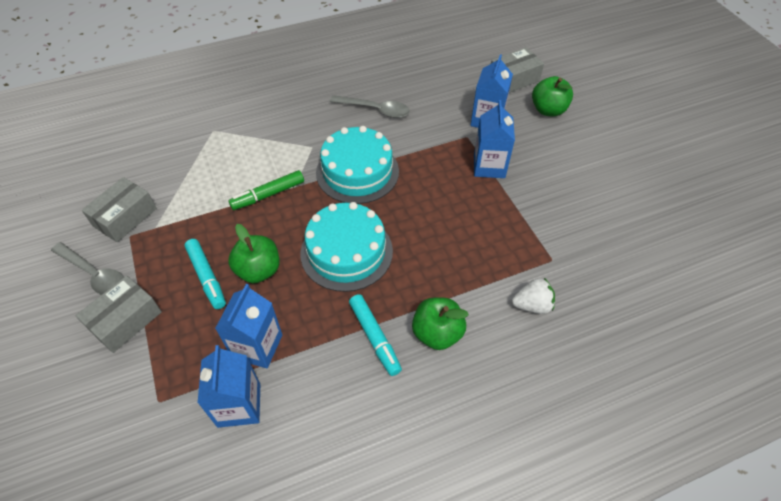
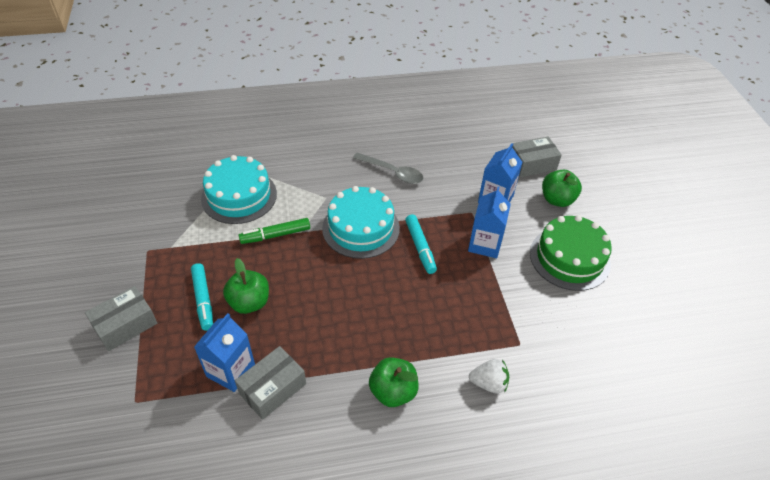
camera: 10 degrees right, 5 degrees down
(95, 275) = (110, 279): grey spoon -> none
(125, 217) = (147, 233): grey box -> grey box (272, 388)
(239, 405) = (202, 419): blue carton -> none
(346, 252) = (331, 300): turquoise cake -> turquoise cake (239, 196)
(374, 337) = (335, 384): turquoise marker -> turquoise marker (420, 247)
(576, 165) = (569, 258): none -> green cake

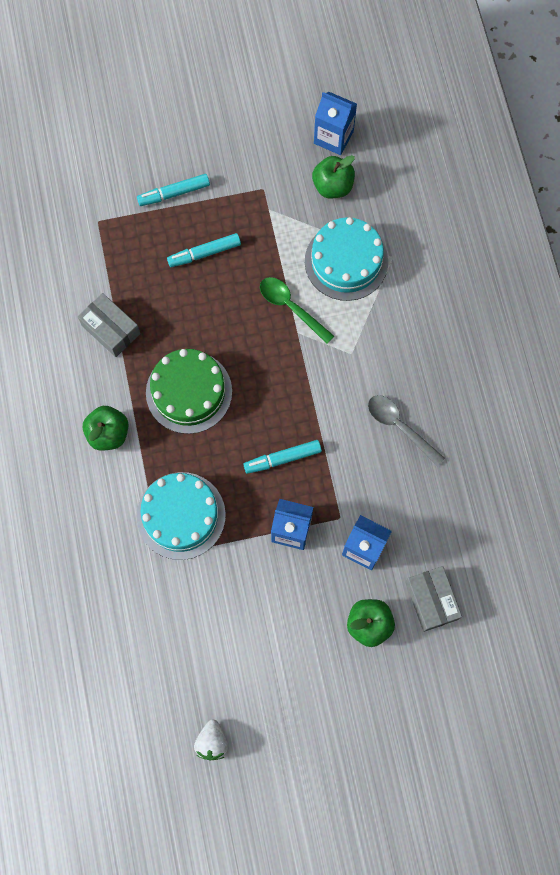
camera: 90 degrees right, 25 degrees up
(125, 325) = (174, 193): grey box -> turquoise marker
(231, 370) = (128, 291): blue carton -> blue carton (333, 137)
(249, 302) = (203, 295): green apple -> green apple (332, 186)
(275, 235) = (291, 307): green marker -> green spoon
(361, 228) = (307, 394): turquoise cake -> turquoise cake (181, 515)
(393, 172) = (399, 426): grey spoon -> grey spoon turned 105 degrees clockwise
(488, 383) = (117, 521): white strawberry -> white strawberry (212, 742)
(569, 258) = (276, 625): green cake -> green cake (189, 392)

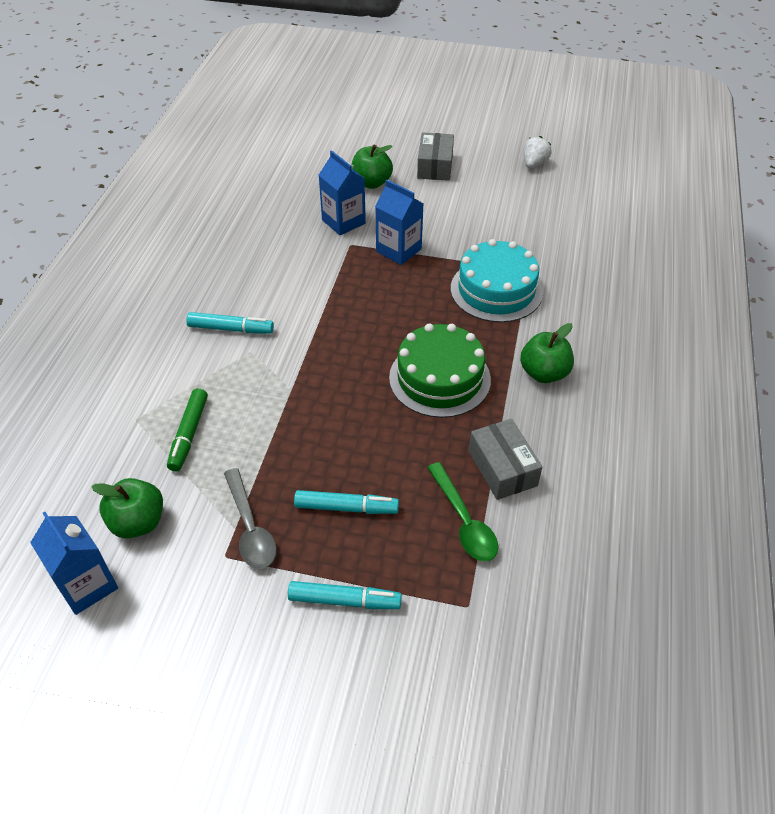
camera: 155 degrees left, 25 degrees down
(282, 458) = (375, 297): turquoise marker -> turquoise marker (231, 329)
(291, 307) = (282, 413): green spoon -> green spoon (464, 521)
(346, 261) = (189, 434): turquoise cake -> green marker
(399, 426) = (249, 283): grey spoon -> grey spoon (250, 528)
(431, 600) = (312, 180): grey box -> grey box (435, 166)

